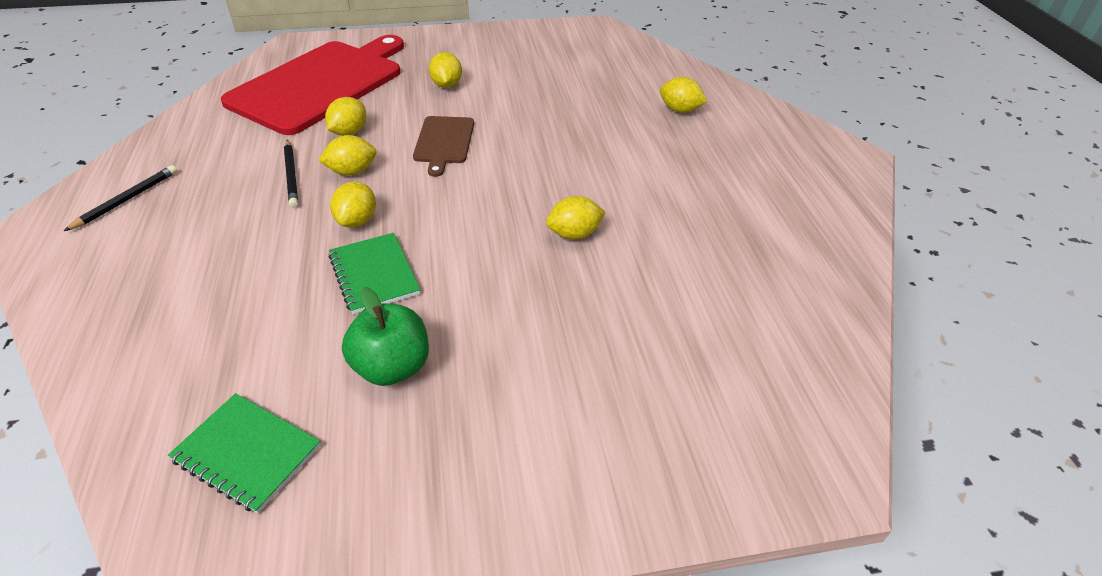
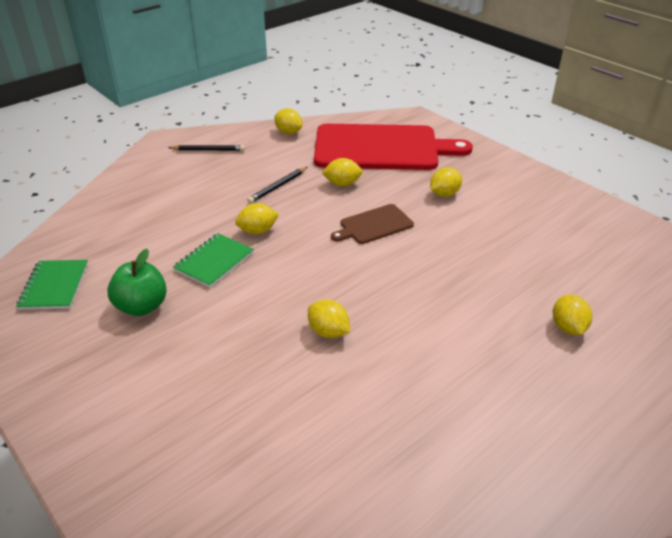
camera: 60 degrees right, 5 degrees down
(352, 171) = (303, 205): yellow lemon -> yellow lemon (288, 132)

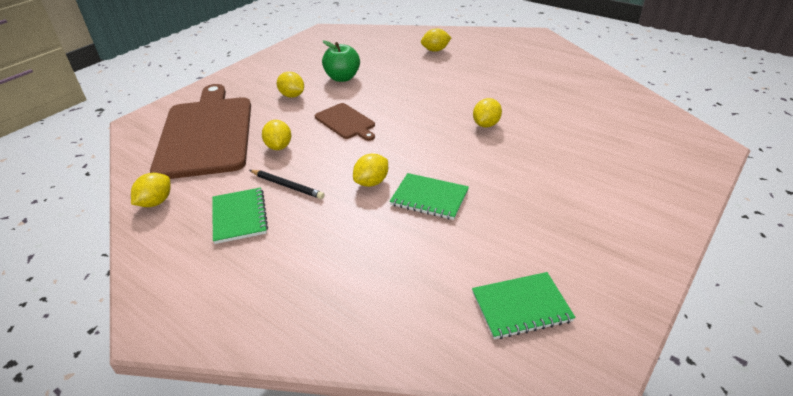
camera: 100 degrees left, 0 degrees up
(142, 306) = (513, 226): green apple -> green apple (342, 78)
(208, 150) = (195, 264): black pencil -> none
(249, 165) = (239, 217): none -> green notebook
(257, 231) = (371, 182): yellow lemon -> yellow lemon turned 75 degrees clockwise
(381, 148) = (206, 133): red cutting board -> brown cutting board

